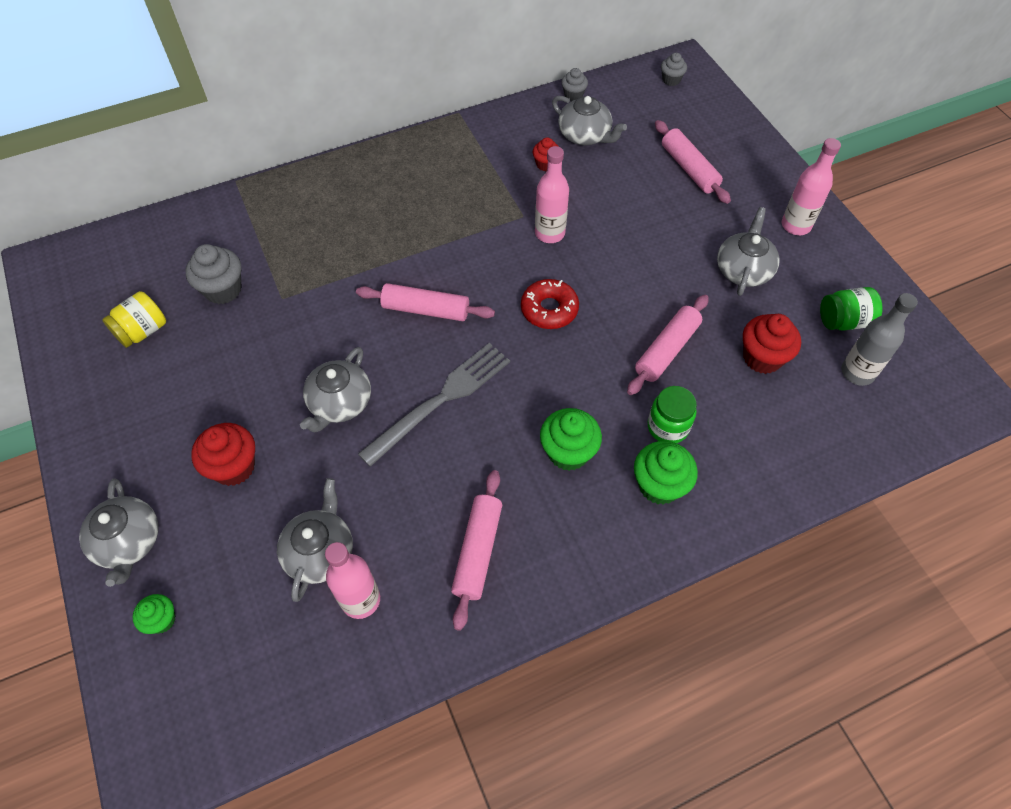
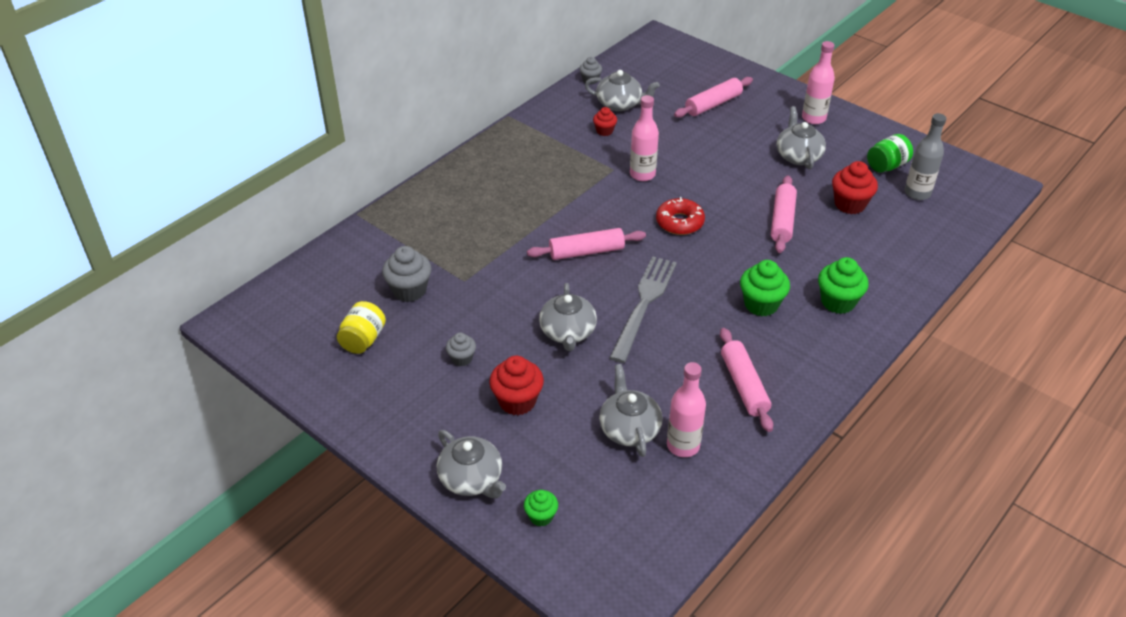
camera: 25 degrees left, 15 degrees down
(667, 427) = (817, 266): green jar -> none
(671, 80) = (657, 51): grey cupcake -> grey cupcake (462, 358)
(689, 169) = (713, 104): pink rolling pin -> pink rolling pin turned 75 degrees counterclockwise

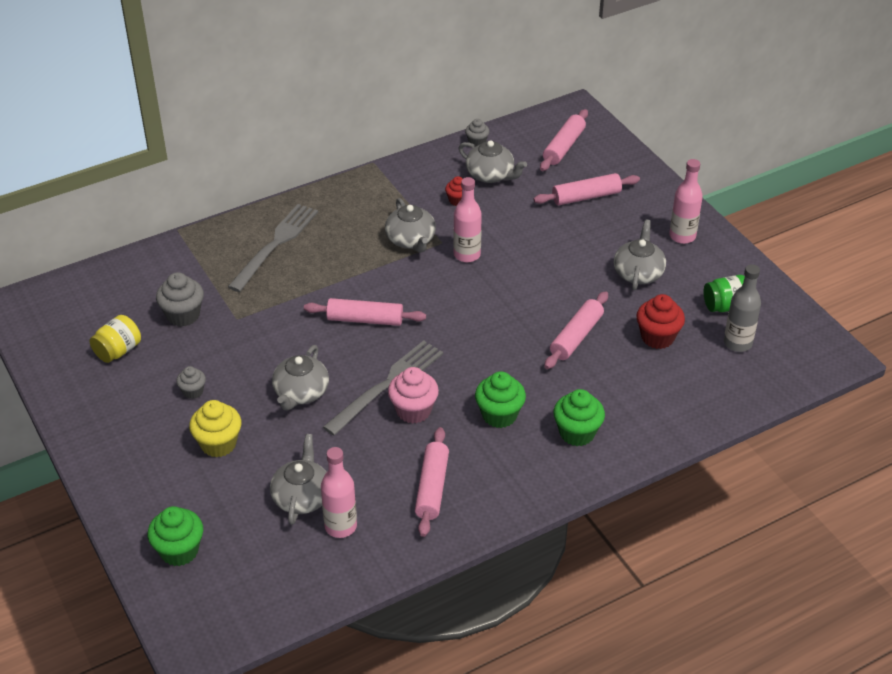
camera: 20 degrees right, 0 degrees up
(461, 205) = (276, 244): none -> grey fork
(472, 479) = (140, 501): grey teapot -> grey teapot (411, 240)
(517, 401) = (218, 444): red cupcake -> yellow cupcake
(541, 516) = (179, 551): green cupcake -> green cupcake, size x1.71
(667, 68) = (563, 147): none -> pink rolling pin
(679, 222) = (472, 313): red donut -> none
(682, 321) = (413, 411): none -> pink cupcake

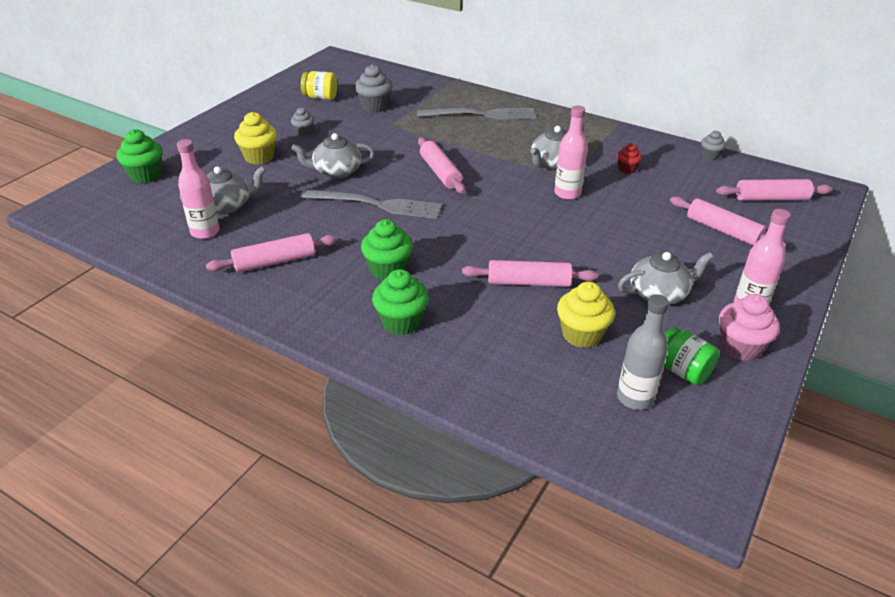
camera: 60 degrees right, 5 degrees down
(413, 411) = (357, 225): pink cupcake -> pink cupcake (740, 347)
(491, 175) = (680, 174): grey teapot -> none
(657, 337) = (581, 335): red cupcake -> yellow cupcake

